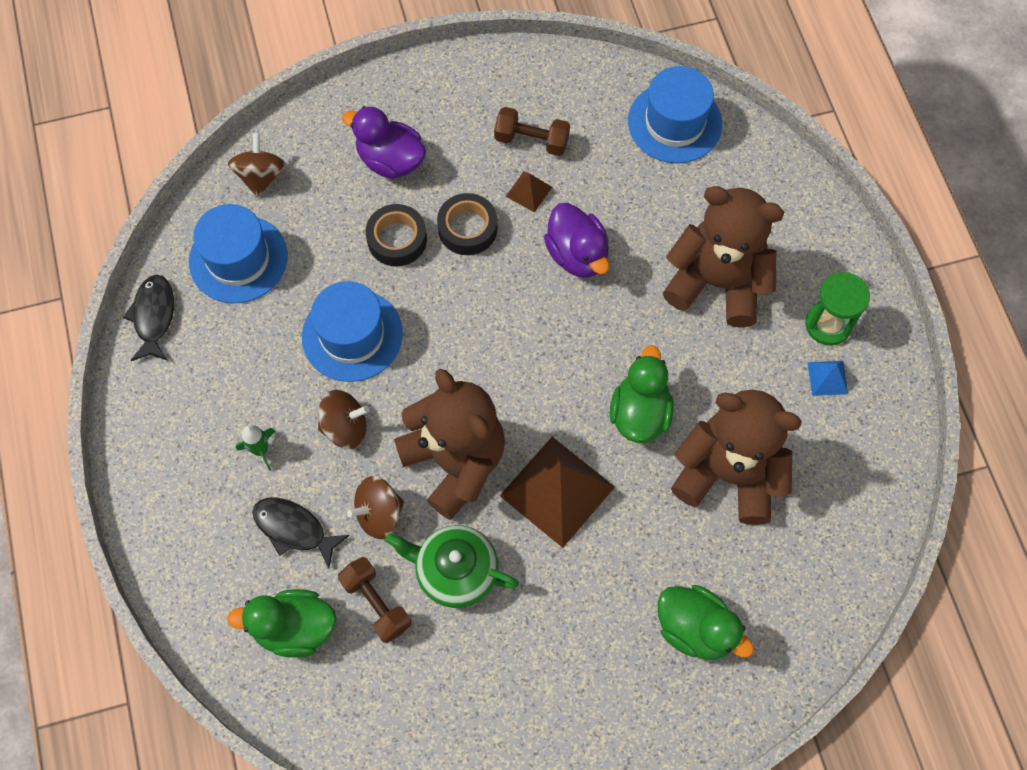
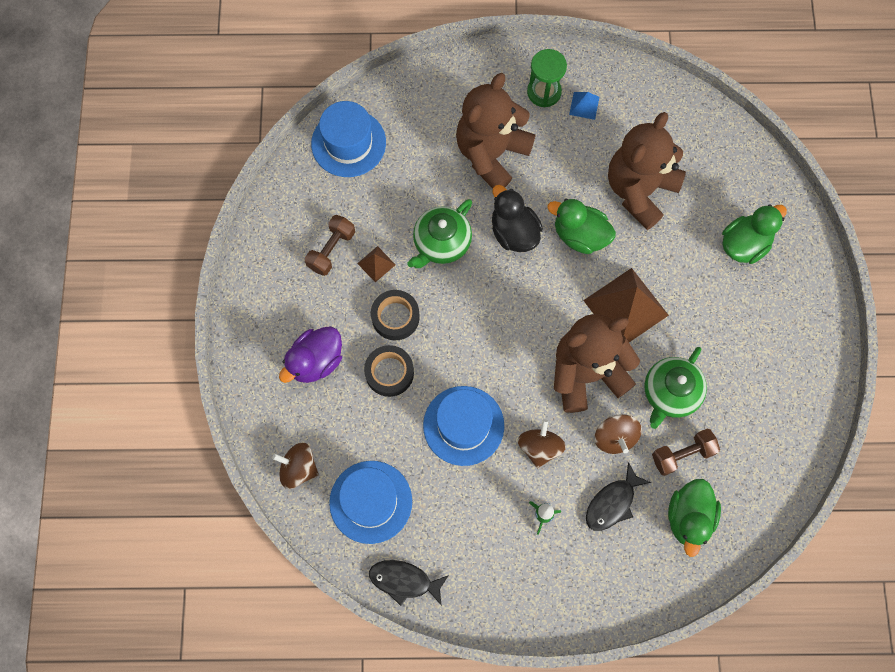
camera: 75 degrees left, 5 degrees up
(577, 255) = (441, 243): purple duck -> green teapot
(618, 333) = (514, 232): none -> black duck

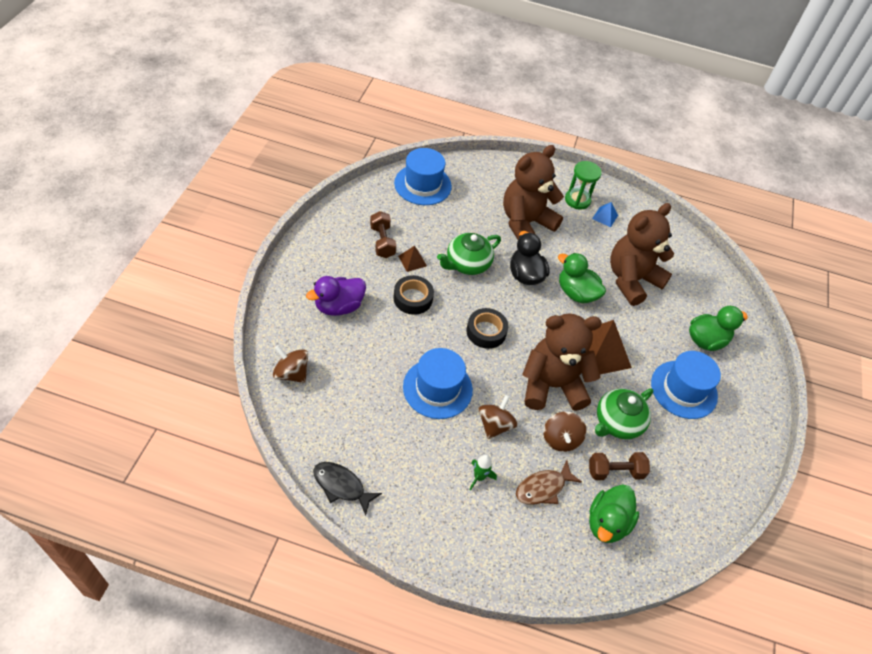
camera: 10 degrees right, 20 degrees down
(331, 250) = (382, 242): brown dumbbell -> brown dumbbell turned 60 degrees counterclockwise
(370, 502) = (339, 417): blue hat -> blue hat (684, 389)
(389, 373) = (393, 333): black tape -> black tape (486, 332)
(612, 503) = (543, 488): black fish -> brown fish

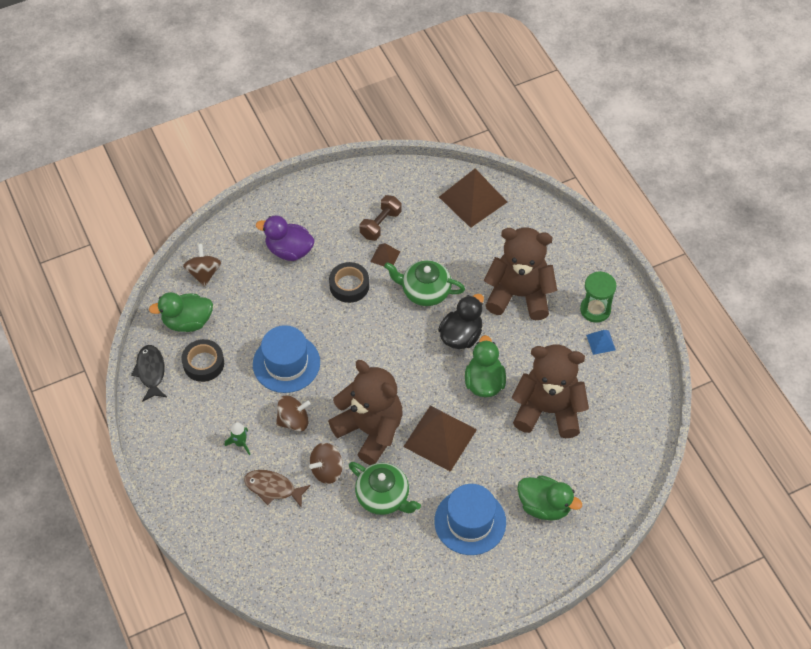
camera: 55 degrees right, 5 degrees up
(422, 185) = (473, 199): blue hat -> brown pyramid
(486, 332) = (372, 353): black tape -> black tape (203, 363)
(607, 523) = (286, 548): green duck -> green duck (187, 322)
(615, 471) = (336, 524): brown dumbbell -> none
(617, 423) = (383, 497): green teapot -> green teapot turned 150 degrees counterclockwise

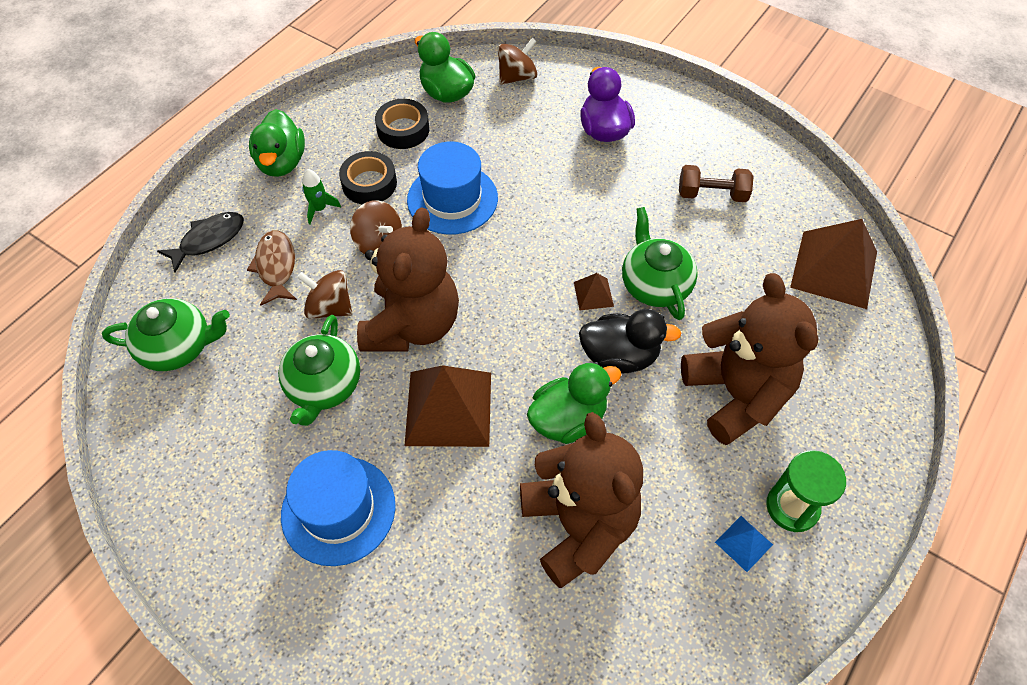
camera: 60 degrees right, 0 degrees up
(151, 372) = (364, 94): black fish -> black fish (208, 240)
(301, 568) = (178, 347): none -> green teapot
(349, 285) = (601, 206): black tape -> black tape (369, 183)
(385, 256) = (670, 220): brown pyramid -> brown pyramid (593, 294)
(544, 506) = (416, 601): green duck -> green duck (282, 162)

